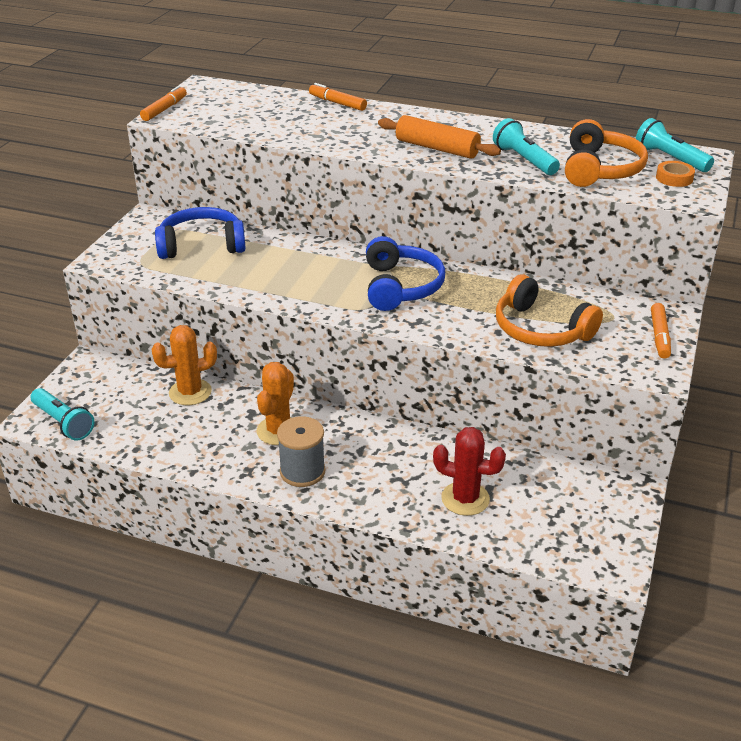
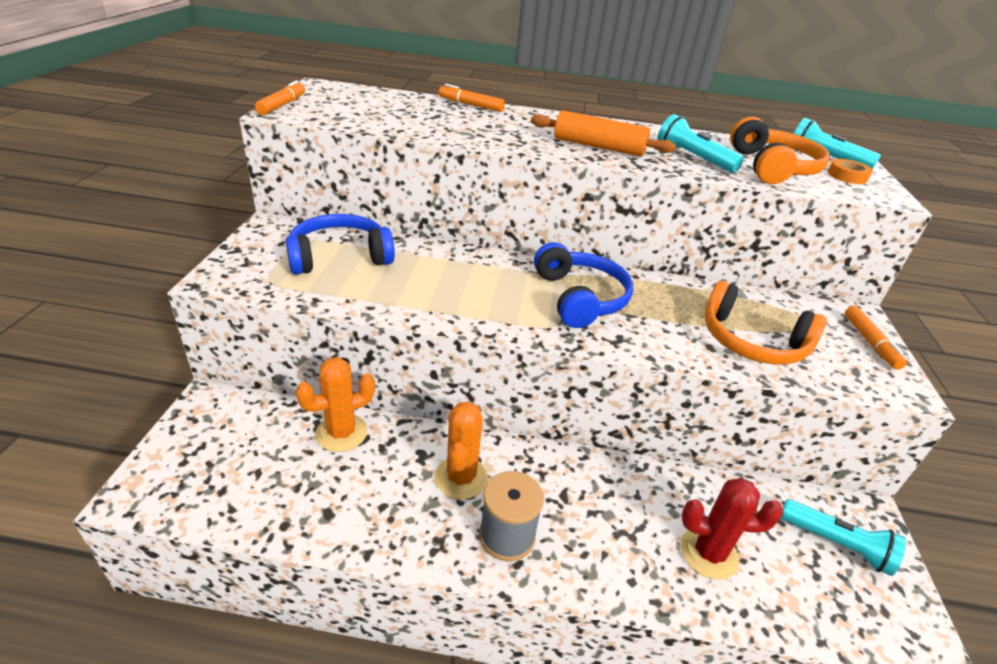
camera: 15 degrees left, 0 degrees up
(63, 423) = (179, 494): turquoise flashlight -> turquoise flashlight (837, 544)

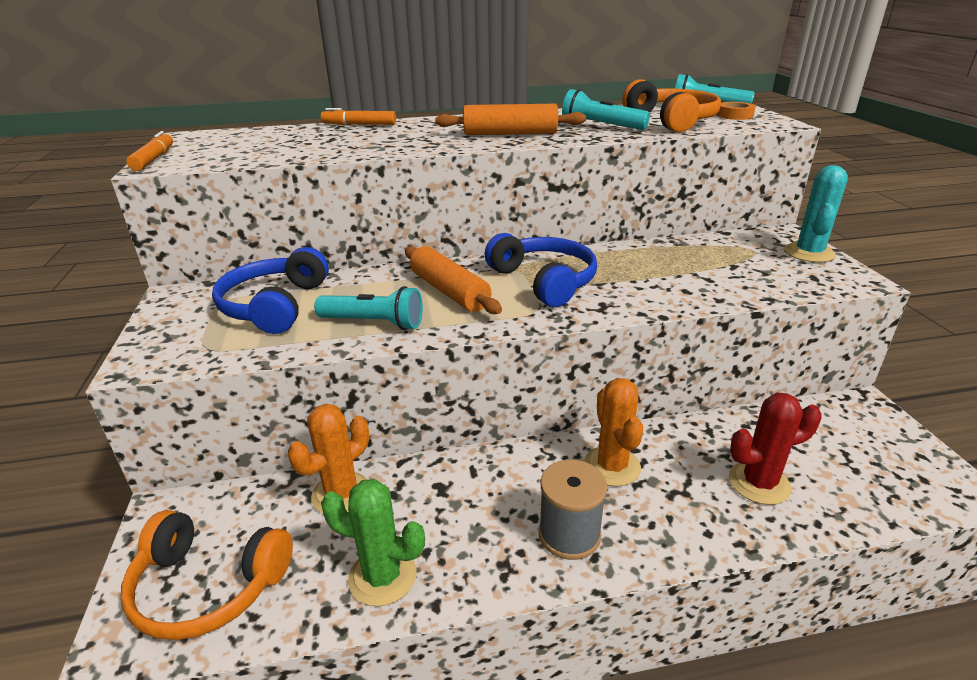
camera: 15 degrees left, 5 degrees down
(339, 257) = (274, 305): blue headphones -> blue headphones turned 45 degrees counterclockwise
(339, 514) = (382, 576): none -> green cactus
(461, 477) = (493, 495): orange cactus -> orange cactus (612, 466)
(489, 284) = (449, 291): none -> orange rolling pin
(752, 341) = (717, 277): orange headphones -> orange headphones (207, 587)
(837, 544) = (855, 438): turquoise flashlight -> turquoise flashlight (374, 323)
(870, 342) = (809, 253): orange marker -> turquoise cactus

